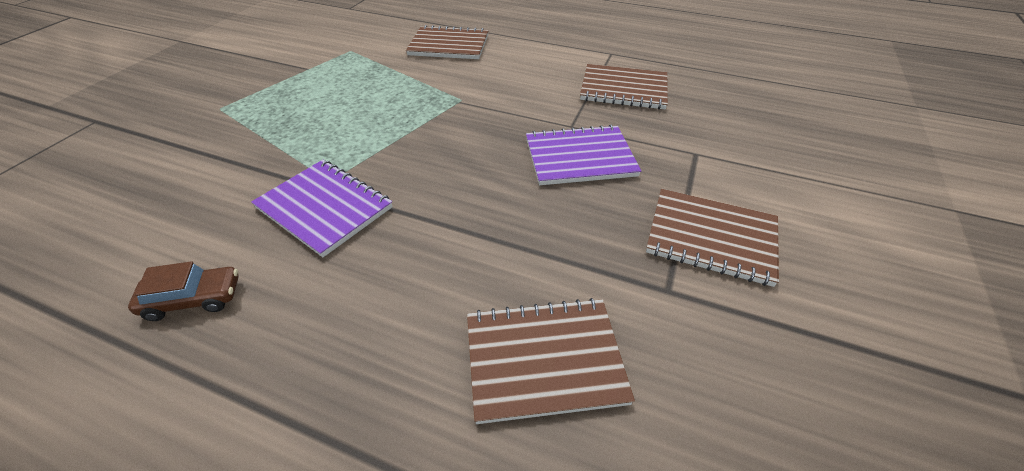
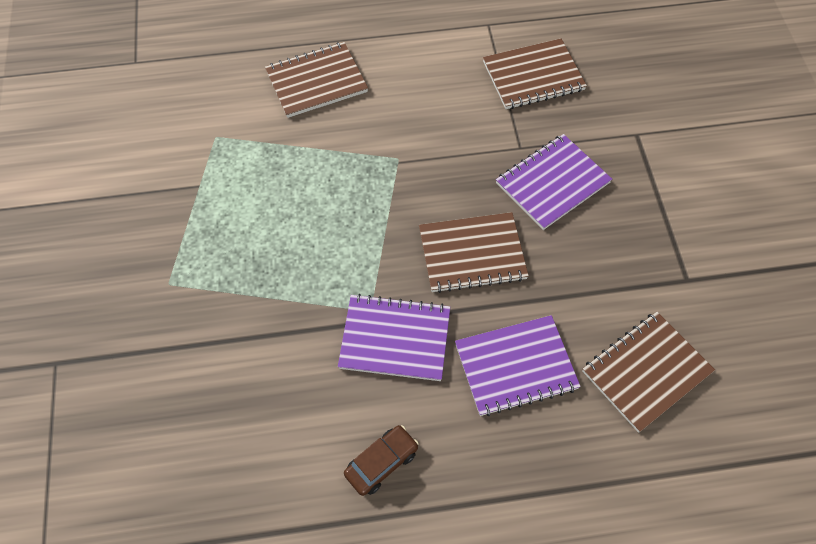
camera: 30 degrees left, 15 degrees up
(405, 281) = (516, 367): none -> purple notebook
(711, 238) = (690, 219): brown notebook -> brown notebook (472, 254)

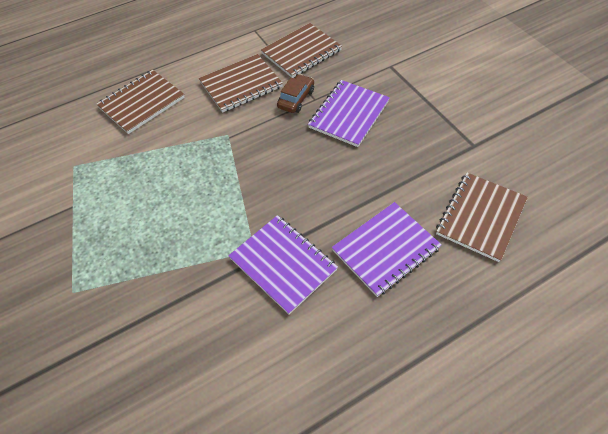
camera: 20 degrees left, 5 degrees down
(381, 463) = (316, 367): brown car -> brown car (296, 99)
(395, 339) = (283, 264): purple notebook -> purple notebook turned 60 degrees clockwise
(472, 254) = (314, 181): brown notebook -> brown notebook (241, 85)

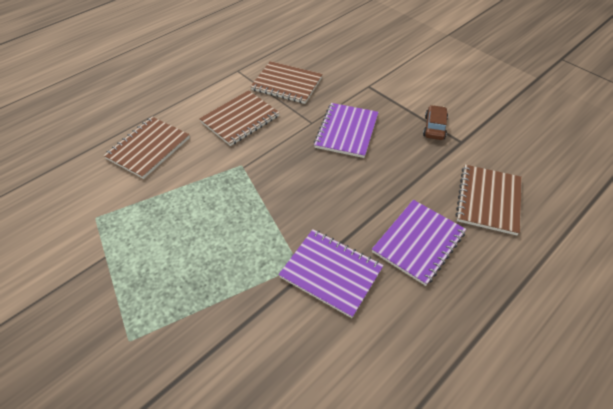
camera: 15 degrees left, 5 degrees down
(296, 99) = (295, 124): brown car -> brown car (434, 127)
(301, 52) = (287, 84): brown notebook -> brown notebook turned 75 degrees clockwise

